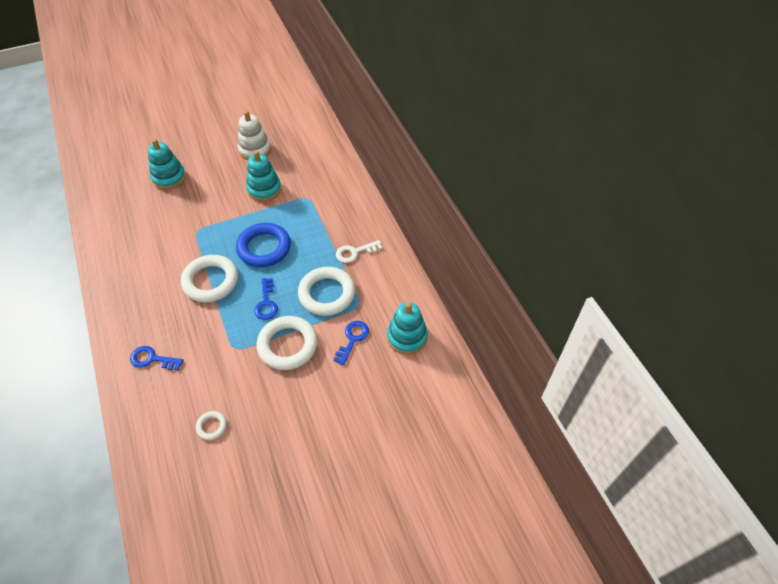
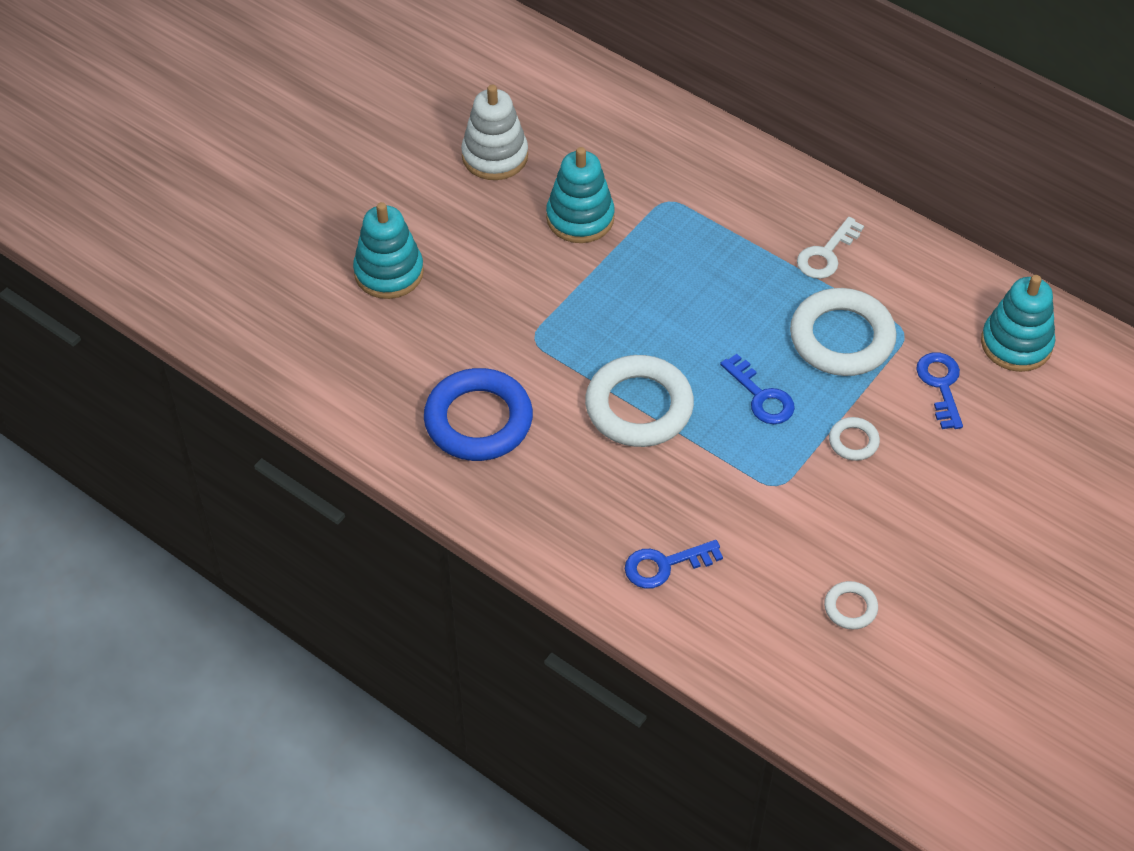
camera: 30 degrees left, 0 degrees up
(264, 248) = (674, 314): blue ring -> blue ring (478, 420)
(287, 345) = (853, 441): white ring -> white ring, size x0.46

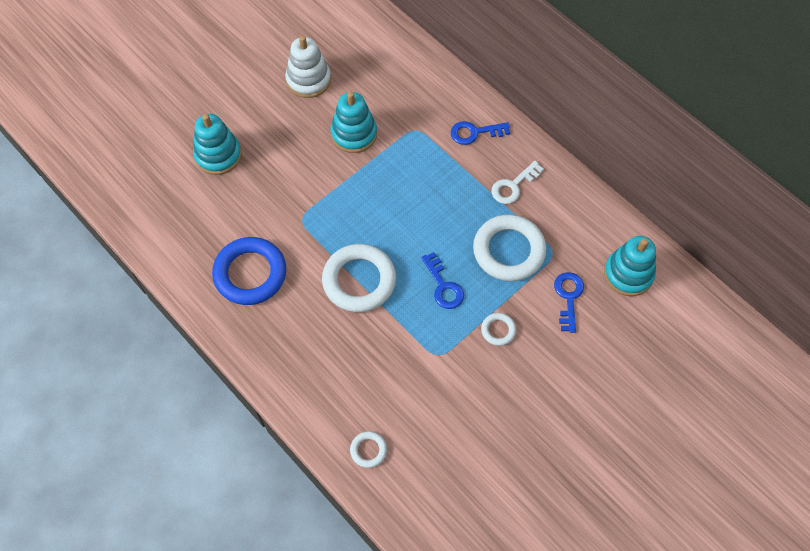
camera: 10 degrees right, 10 degrees up
(664, 565) = (348, 402): blue key -> blue key (474, 133)
(850, 608) = (466, 456): white ring -> white ring (368, 450)

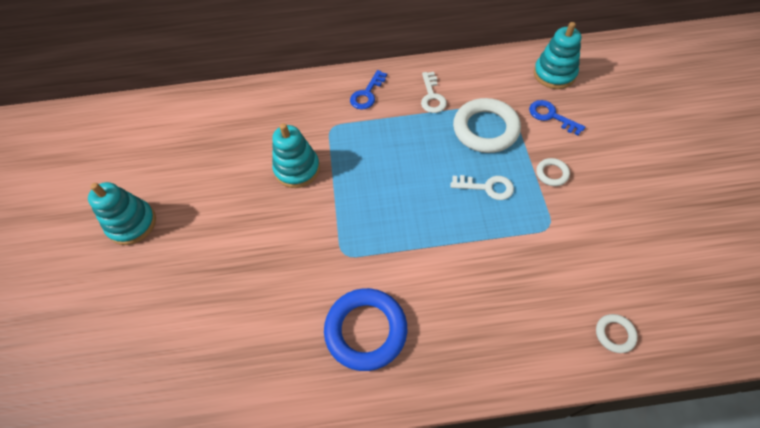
camera: 50 degrees left, 5 degrees down
(218, 155) = (221, 285): turquoise stacking toy -> turquoise stacking toy (132, 224)
(308, 80) = (216, 172): white stacking toy -> none
(359, 280) = (439, 244): white ring -> none
(443, 286) = (487, 187): blue key -> white key

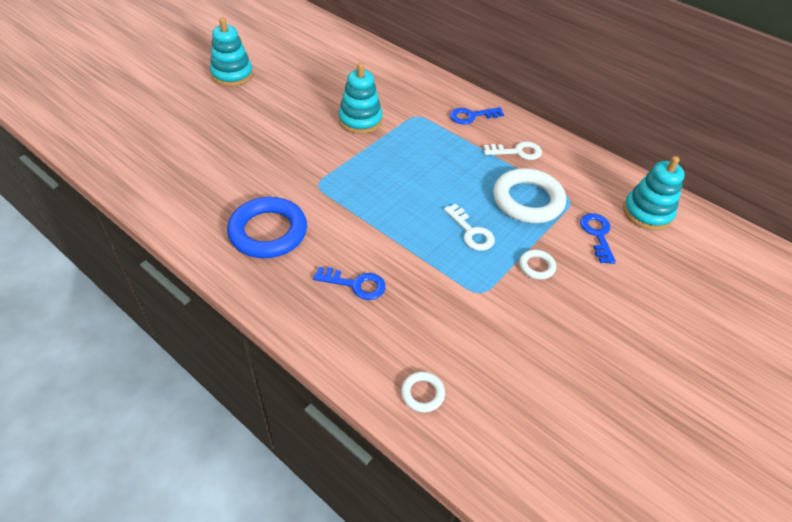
camera: 40 degrees right, 10 degrees down
(432, 96) = (517, 152): white key -> white key turned 135 degrees counterclockwise
(477, 304) = (356, 284): none -> blue key

